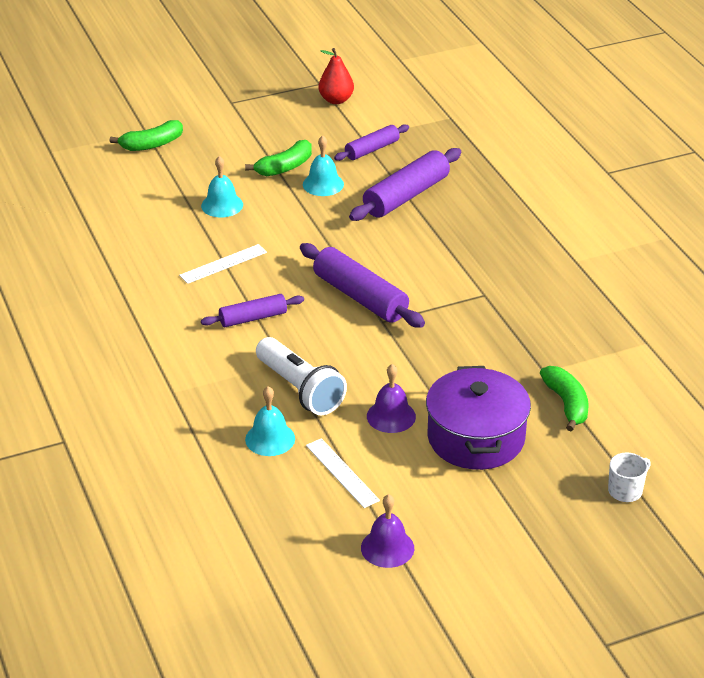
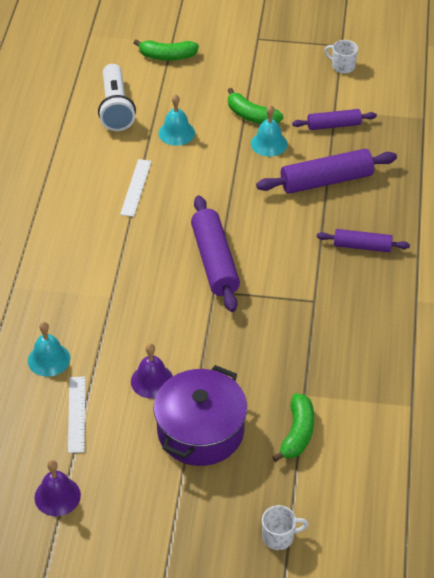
camera: 30 degrees right, 10 degrees up
(223, 264) = (136, 187): white ruler -> white ruler turned 75 degrees counterclockwise
(253, 318) = (120, 246): purple rolling pin -> purple rolling pin (362, 246)
(285, 167) = (251, 116): green banana -> green banana turned 45 degrees clockwise
(300, 389) = (104, 325): white flashlight -> white flashlight (116, 108)
(336, 100) = (342, 66): red pear -> white mug

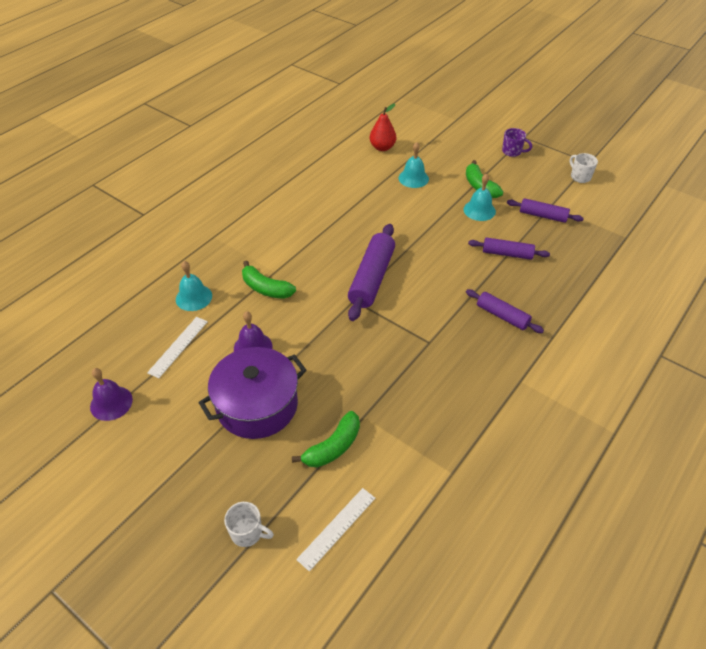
camera: 30 degrees right, 0 degrees up
(116, 108) = (382, 147): white flashlight -> red pear
(136, 187) = (354, 204): white ruler -> white ruler (337, 528)
(167, 56) = (446, 127): green banana -> green banana (266, 288)
(257, 61) = (512, 152): none -> purple mug
(326, 181) = (507, 254): purple rolling pin -> purple rolling pin, size x0.60

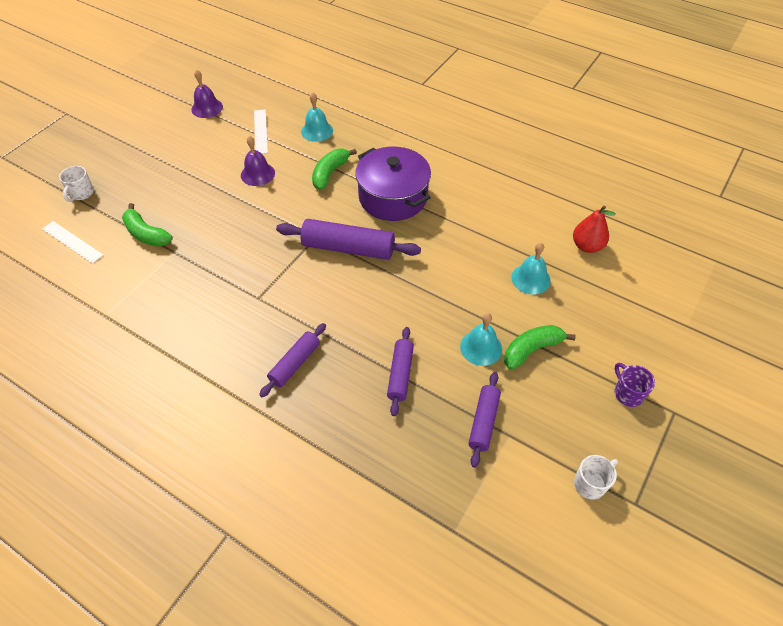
camera: 85 degrees right, 5 degrees up
(178, 346) = (260, 131): white ruler -> white ruler turned 60 degrees clockwise
(257, 405) = (195, 184): purple pot -> purple pot (393, 197)
(512, 152) = (628, 393): purple mug -> purple mug turned 135 degrees clockwise

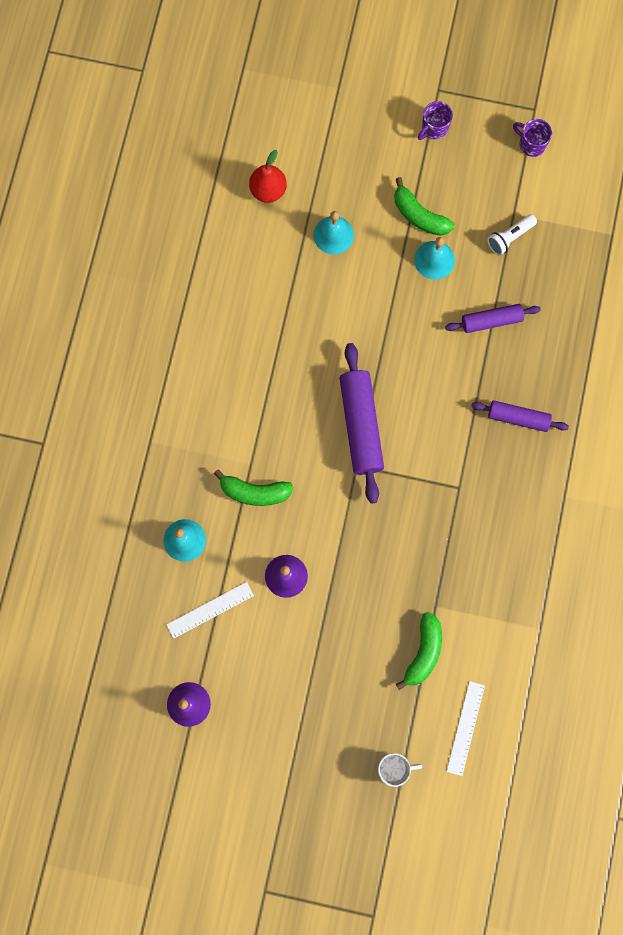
camera: 110 degrees left, 25 degrees up
(393, 197) = (268, 406): purple pot -> none
(483, 422) = (510, 237): purple rolling pin -> white flashlight
(590, 483) = (531, 144): white mug -> purple mug

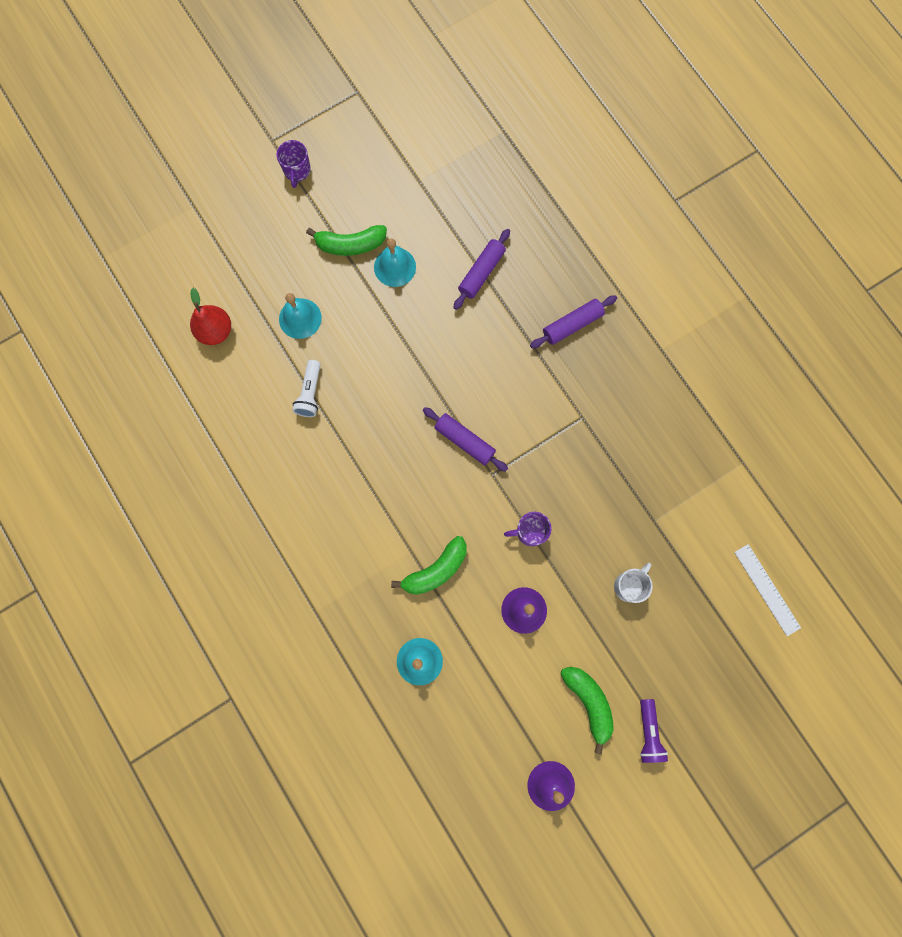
camera: 45 degrees left, 0 degrees up
(210, 610) = (493, 695): white ruler -> none
(286, 737) = (648, 732): none -> purple flashlight
(361, 425) = (464, 441): purple rolling pin -> purple rolling pin, size x0.60
(393, 768) = (748, 673): white mug -> white mug (629, 586)
(423, 652) = (681, 564): green banana -> green banana (588, 702)
(510, 237) = (433, 200): white flashlight -> white flashlight (310, 393)
(531, 144) = (380, 119): purple mug -> purple mug (530, 532)

